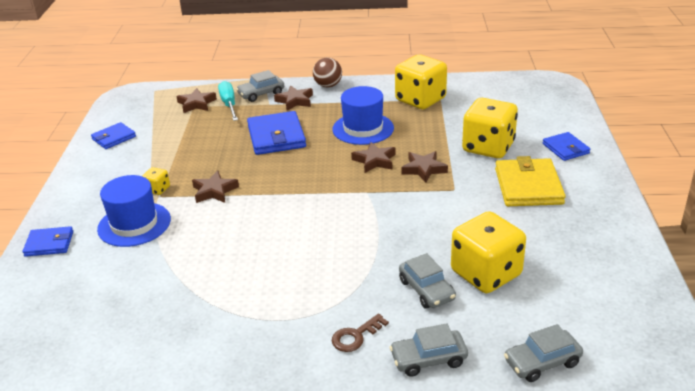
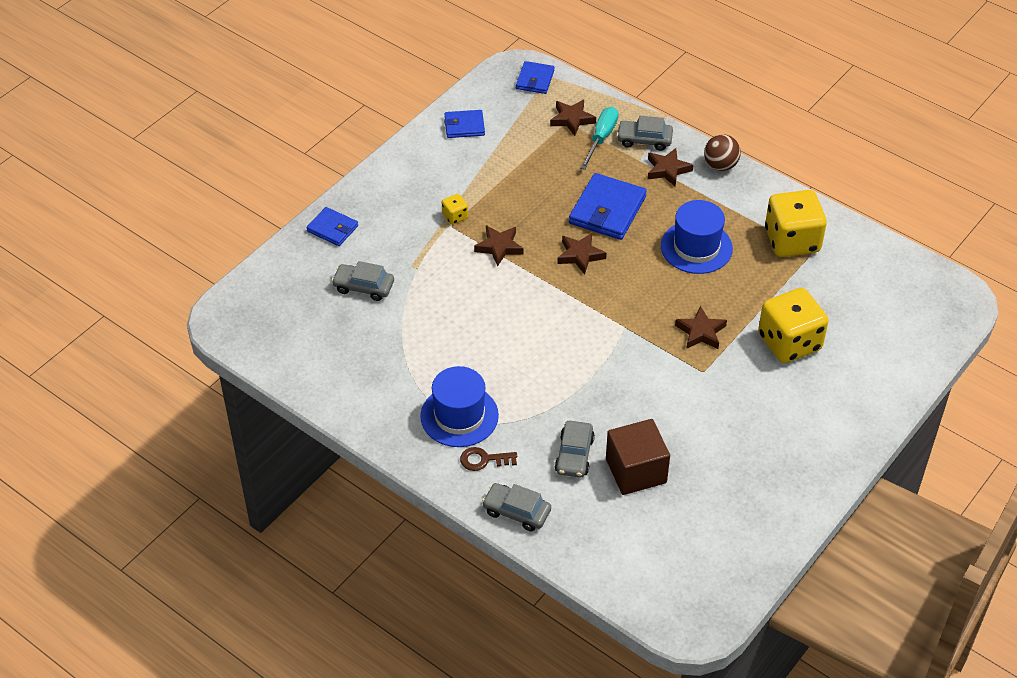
camera: 35 degrees right, 15 degrees up
(134, 224) = (409, 246): blue hat -> blue hat (459, 416)
(374, 161) = (667, 295): brown star -> brown star (580, 255)
(486, 274) = (636, 471): yellow dice -> brown cube
(528, 186) = (773, 409): yellow wallet -> none
(542, 362) = (593, 568): grey car -> grey car (363, 287)
(565, 149) = (861, 389): blue wallet -> blue wallet (535, 80)

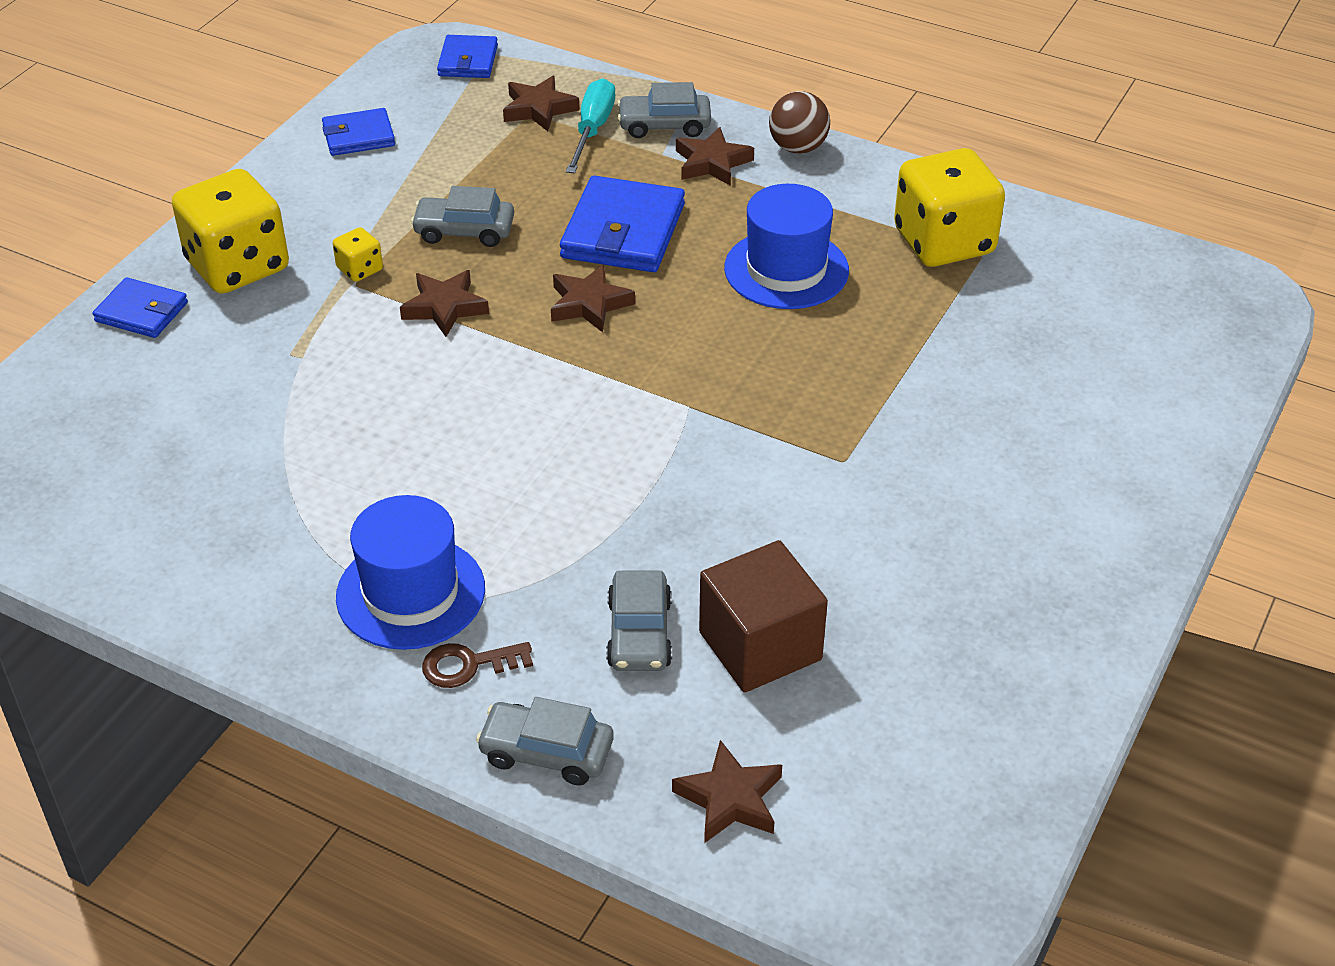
camera: 10 degrees left, 5 degrees down
(363, 287) = (206, 398): grey car -> grey car (464, 231)
(701, 332) = (825, 398): brown star -> brown star (730, 799)
(789, 342) = (982, 396): yellow dice -> yellow dice (237, 266)

